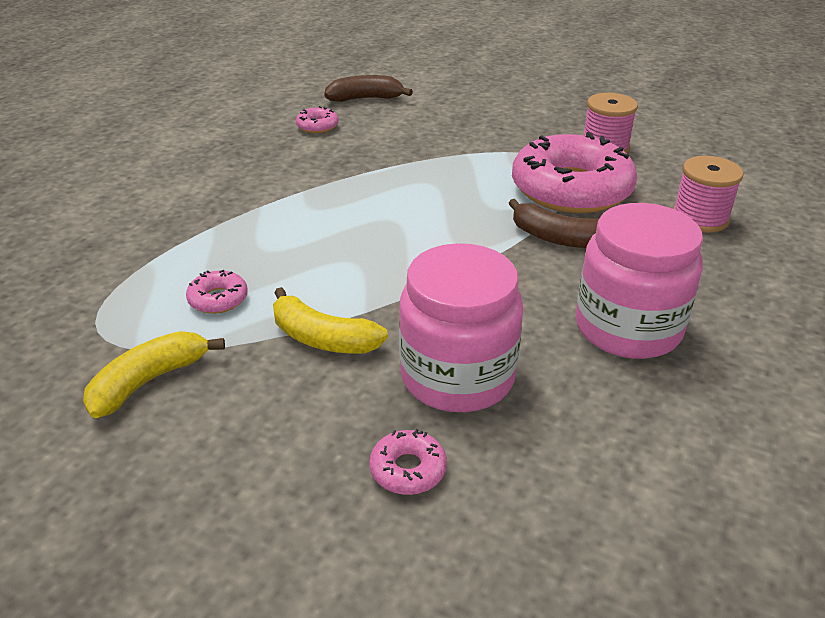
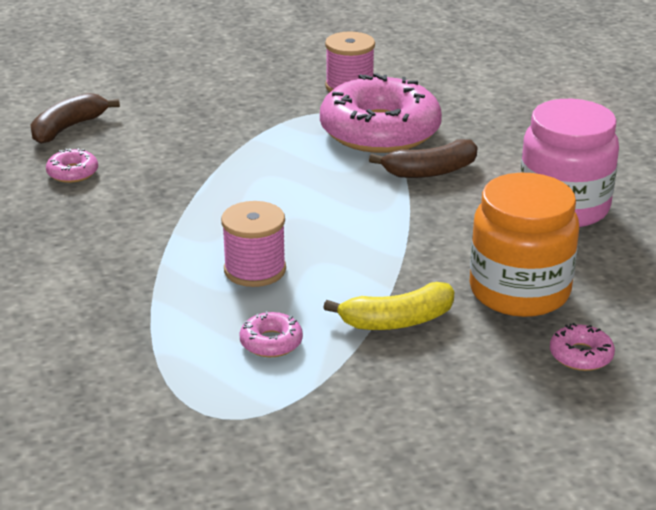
camera: 45 degrees left, 5 degrees down
(149, 381) = (333, 418): yellow banana -> none
(457, 376) = (519, 291): pink jar -> orange jar
(700, 218) = (494, 113): pink spool -> pink spool (255, 270)

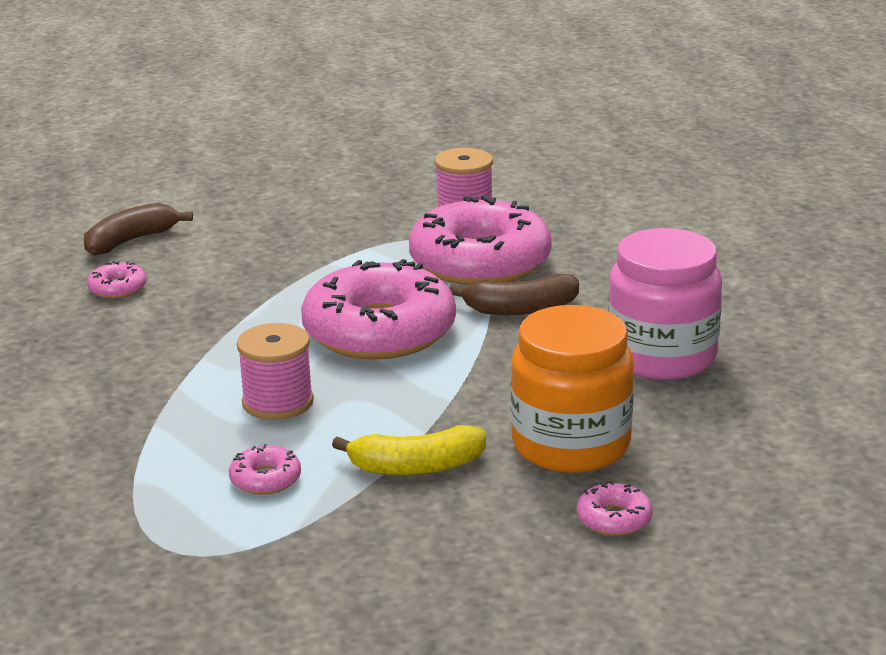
camera: 10 degrees right, 5 degrees down
(318, 199) = (379, 331): none -> pink donut

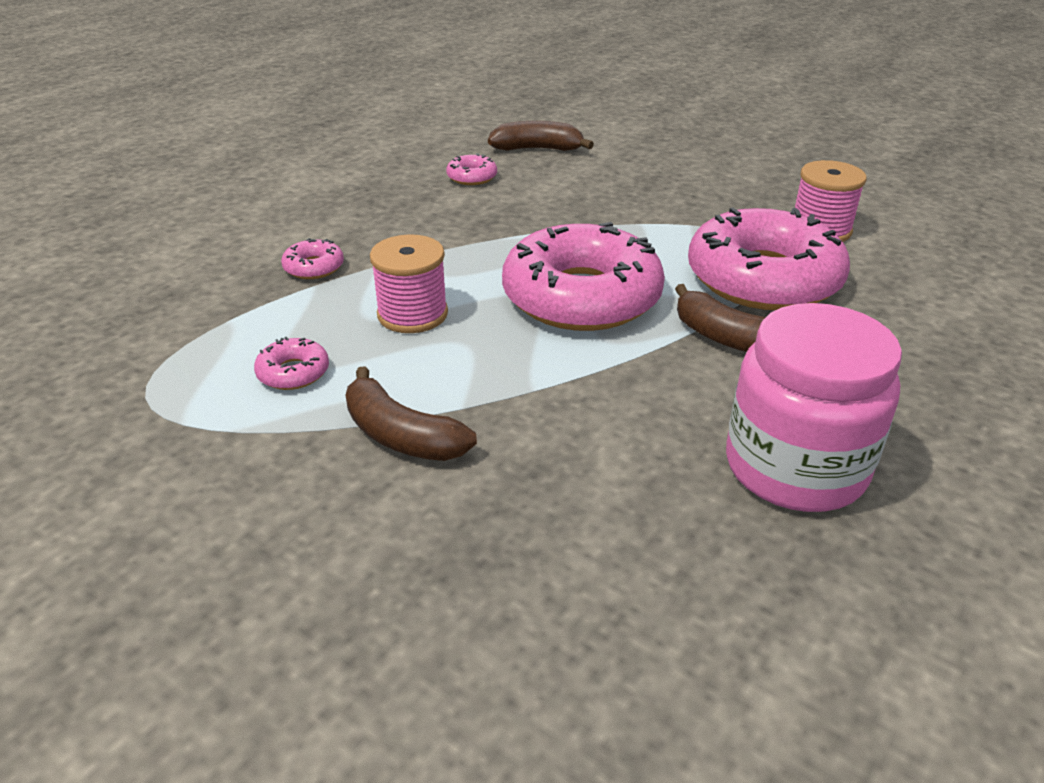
camera: 45 degrees right, 10 degrees up
(416, 467) = (401, 435): yellow banana -> brown banana
(571, 445) = (554, 505): orange jar -> none
(614, 519) = (457, 621): pink donut -> pink donut (314, 267)

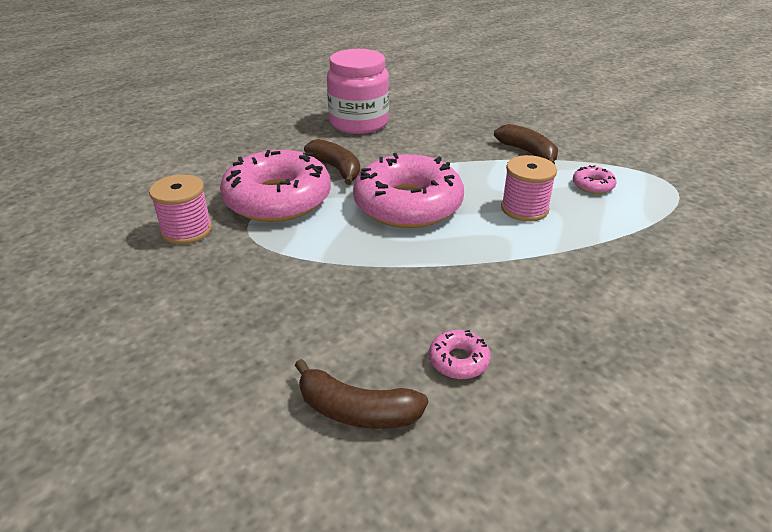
camera: 165 degrees left, 0 degrees up
(314, 267) = (607, 257): pink donut -> none

